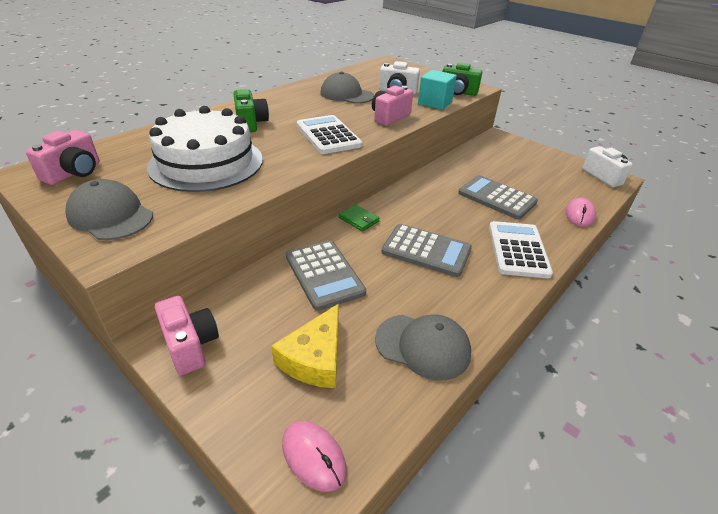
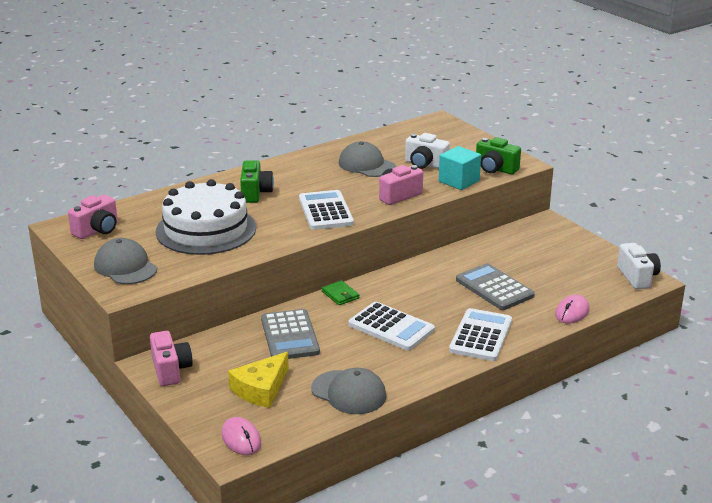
camera: 15 degrees right, 10 degrees down
(426, 251) = (391, 327): grey calculator -> white calculator

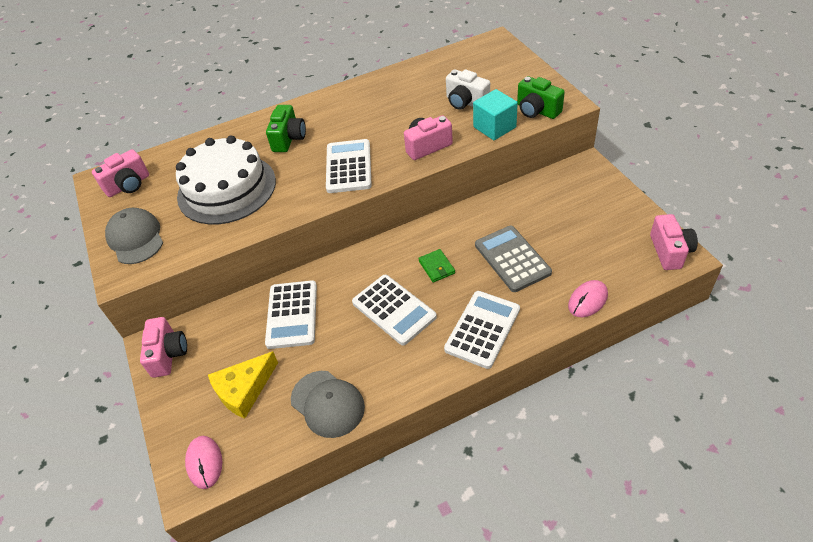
camera: 15 degrees right, 20 degrees up
(290, 336) = (292, 314): grey calculator -> white calculator
(340, 295) = (355, 259): green wallet -> green wallet (436, 267)
(366, 165) = (407, 102): grey cap -> none
(637, 277) = (670, 251): white camera -> pink camera

